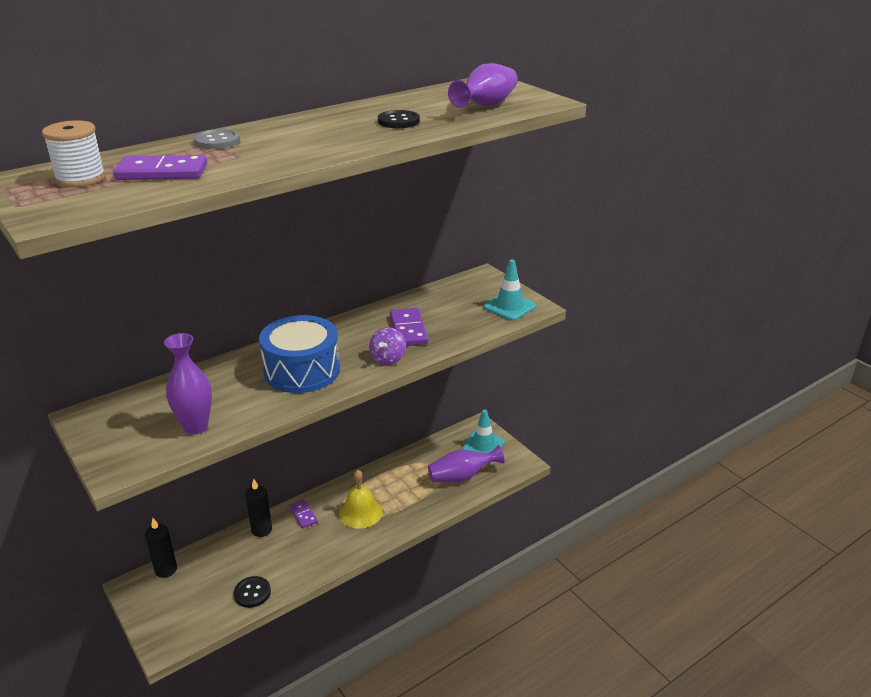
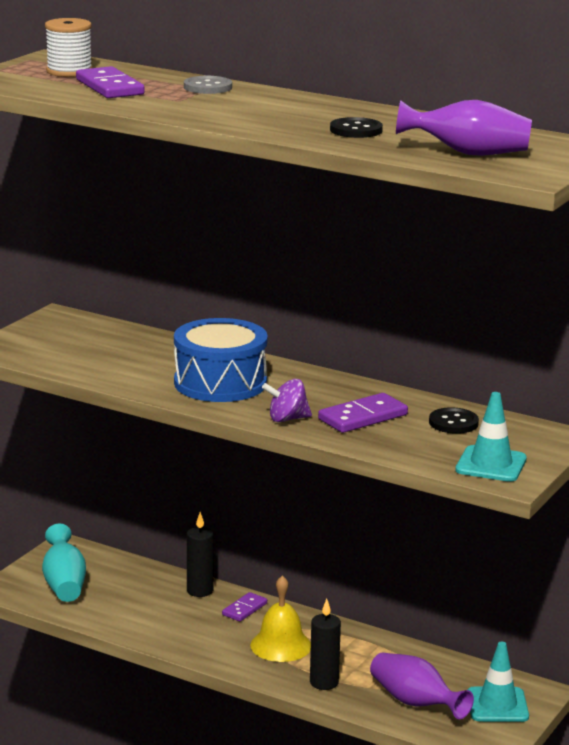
camera: 65 degrees right, 10 degrees down
(166, 570) = (100, 556): black candle -> black candle (324, 682)
(188, 604) = (64, 584): none -> turquoise vase
(195, 427) = (81, 362): purple vase -> none
(252, 593) = (104, 614): black button -> black button (453, 423)

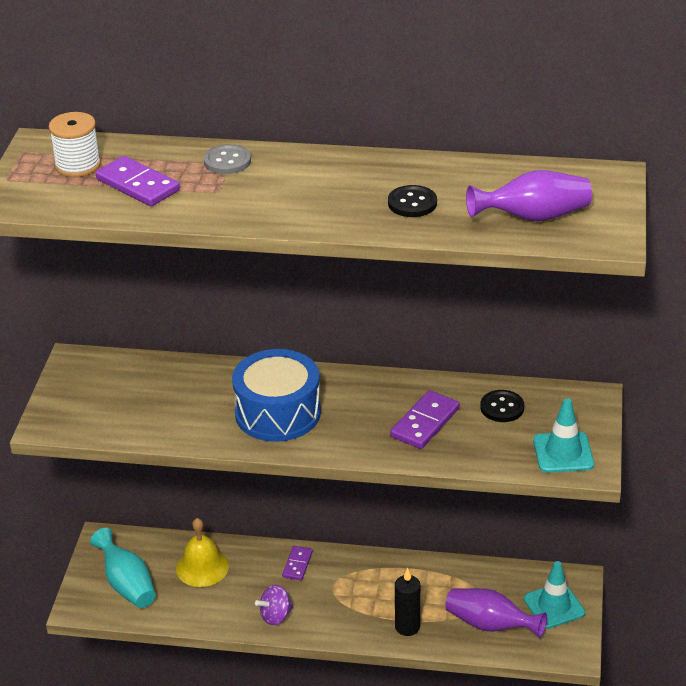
camera: 20 degrees left, 15 degrees up
(200, 591) = (248, 555): black candle -> none
(281, 645) = (350, 596): yellow bell -> yellow bell (202, 567)
(287, 419) = (364, 444): purple spinning top -> purple spinning top (275, 616)

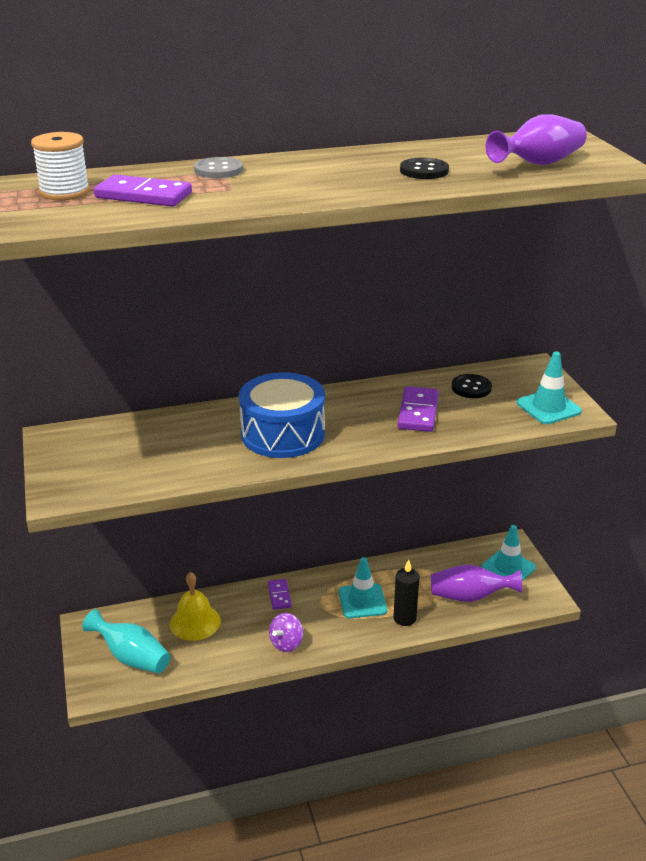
camera: 25 degrees left, 5 degrees down
(376, 595) = (362, 601): none -> turquoise traffic cone

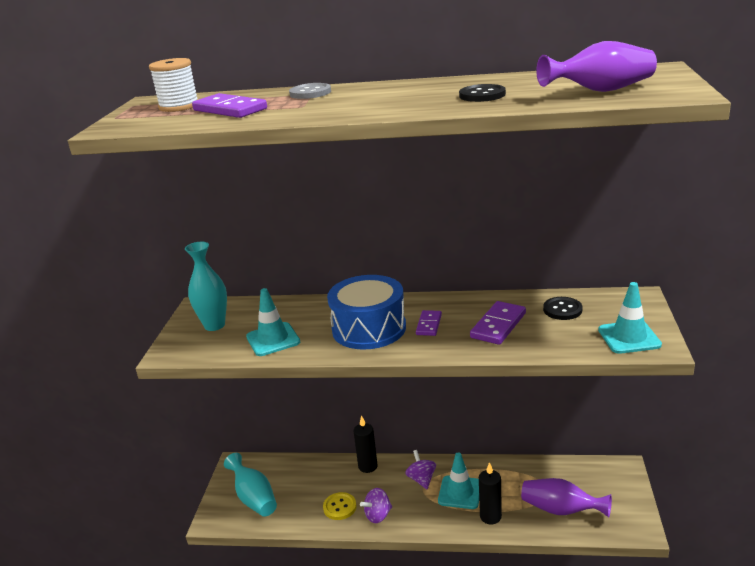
camera: 25 degrees right, 5 degrees down
(92, 455) = (214, 325): none -> turquoise vase
(195, 622) = (315, 480): yellow bell -> none
(239, 644) = (339, 507): none -> yellow button
(248, 595) = (368, 466): none -> black candle
(279, 595) = (392, 472): purple domino -> purple domino (429, 325)
(315, 596) = (421, 479): none -> purple spinning top
(508, 568) = (611, 490): turquoise traffic cone -> turquoise traffic cone (273, 339)

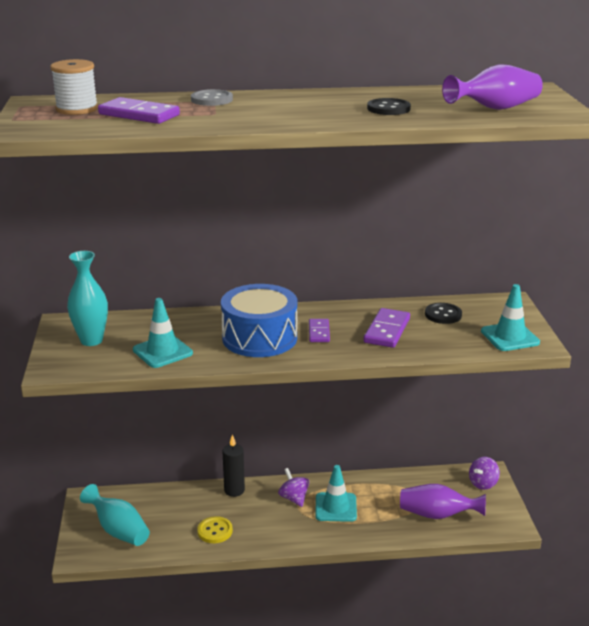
camera: 15 degrees left, 0 degrees up
(378, 515) = (257, 535): purple spinning top -> purple spinning top (483, 483)
(490, 516) = (371, 526): black candle -> none

